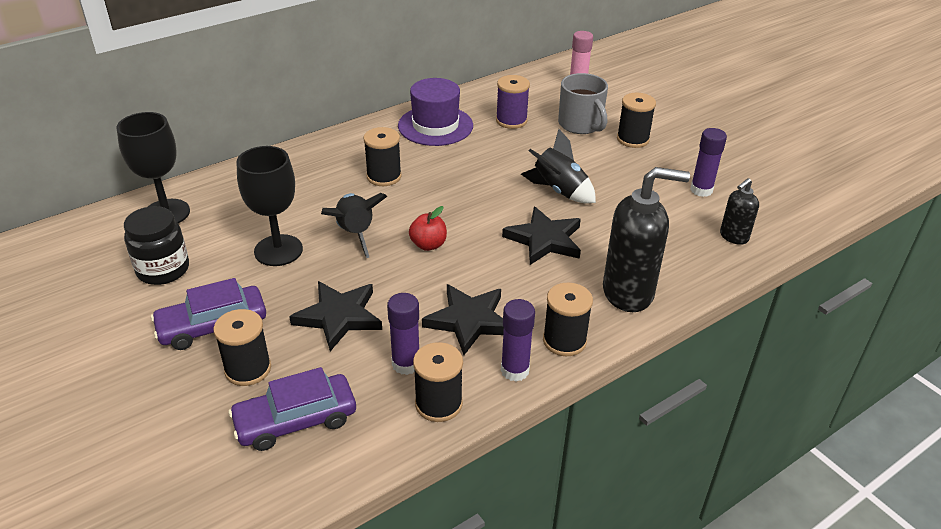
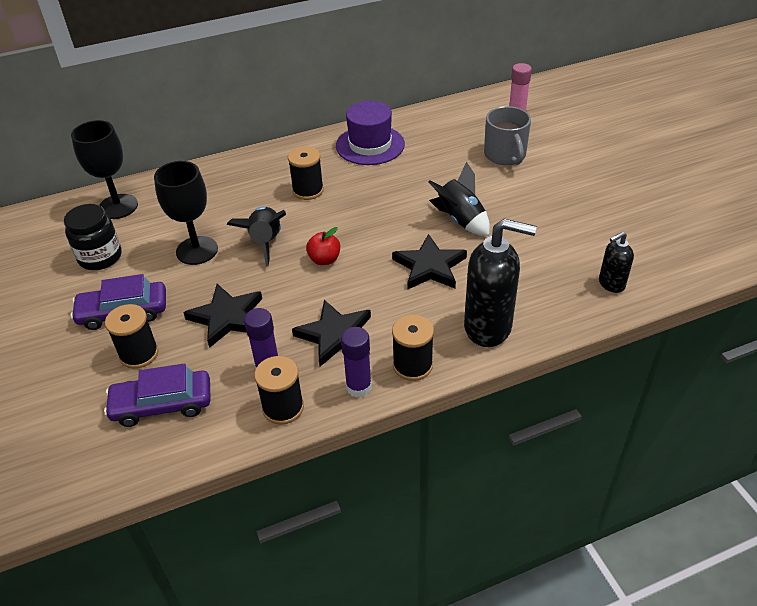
camera: 15 degrees right, 5 degrees up
(511, 121) = (441, 146): purple spool -> none
(632, 139) = (550, 175): black spool -> none
(701, 190) = (597, 233): purple glue stick -> none

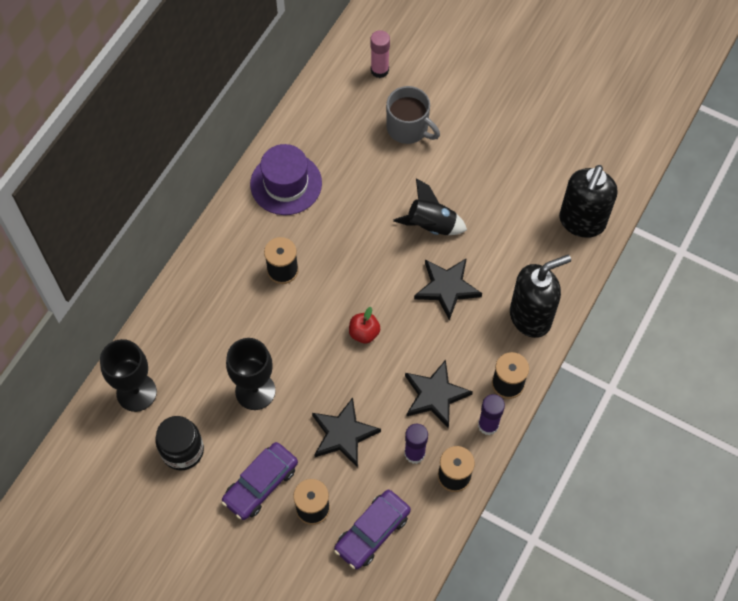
camera: 40 degrees left, 20 degrees up
(265, 242) = (302, 346): black rocket -> none
(611, 284) = (581, 222): black soap dispenser -> black soap dispenser, size x1.92

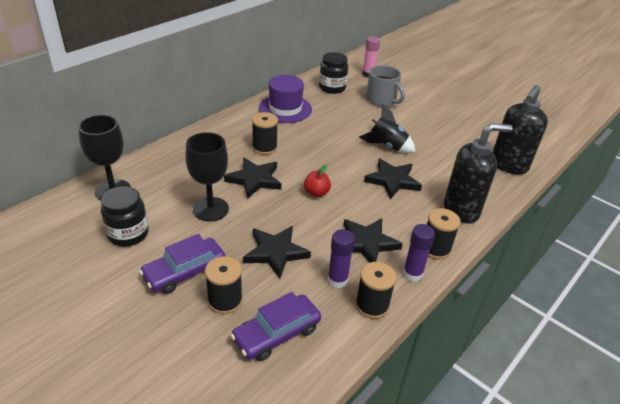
camera: 10 degrees right, 25 degrees down
(288, 330) = (254, 179): none -> black star
(336, 118) = (332, 88): none -> black jar

